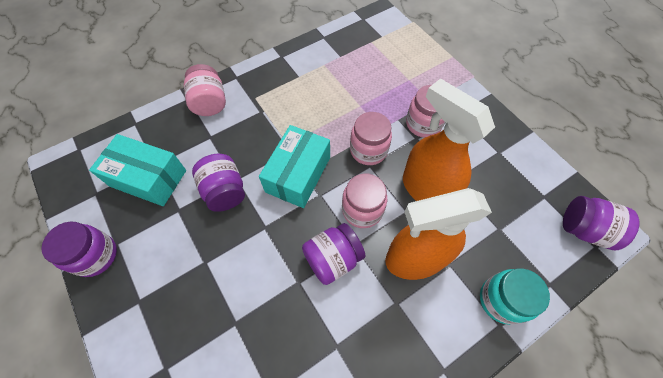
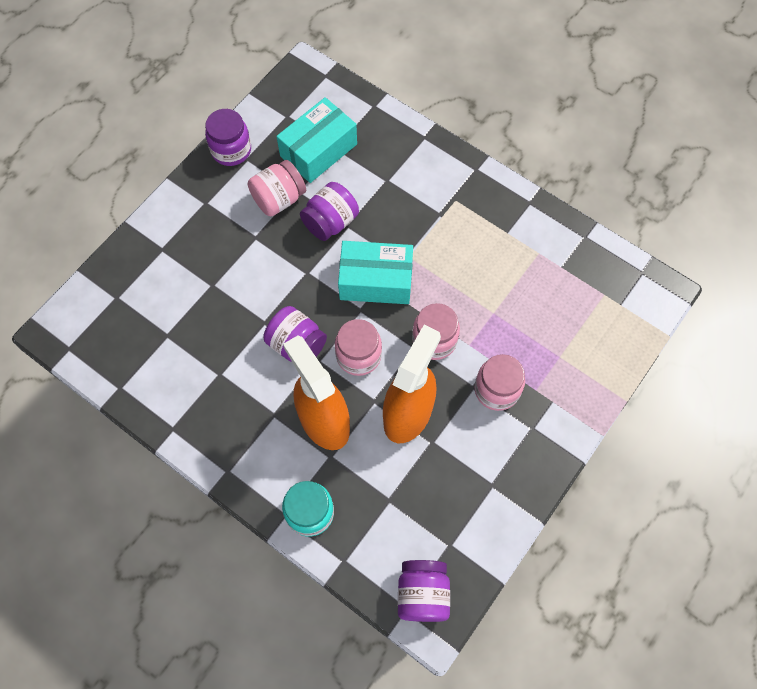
camera: 70 degrees right, 5 degrees up
(148, 178) = (318, 150): turquoise box -> turquoise box turned 45 degrees clockwise
(210, 103) = (429, 160): pink jar -> pink jar (279, 199)

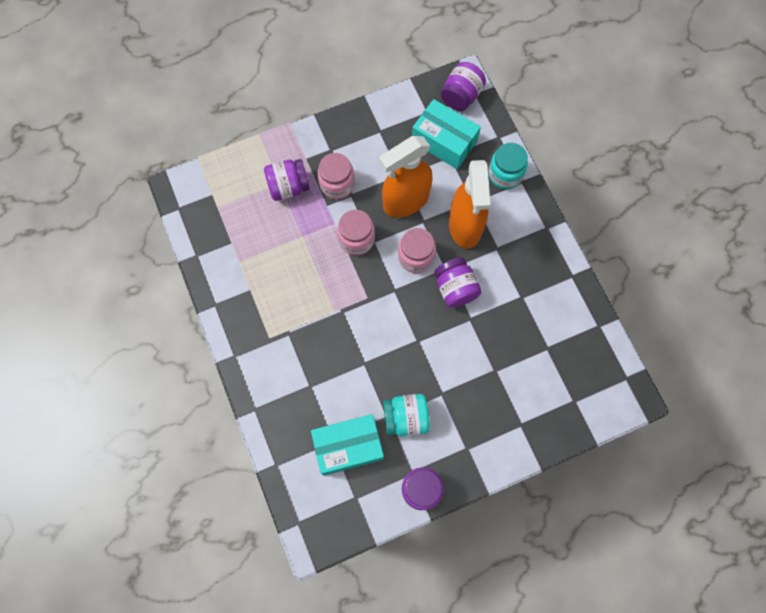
camera: 150 degrees left, 5 degrees up
(279, 199) = (406, 418): pink jar -> turquoise jar
(330, 222) = (376, 373): purple jar -> purple jar (288, 187)
(376, 280) = (370, 306): turquoise box -> turquoise box (444, 141)

